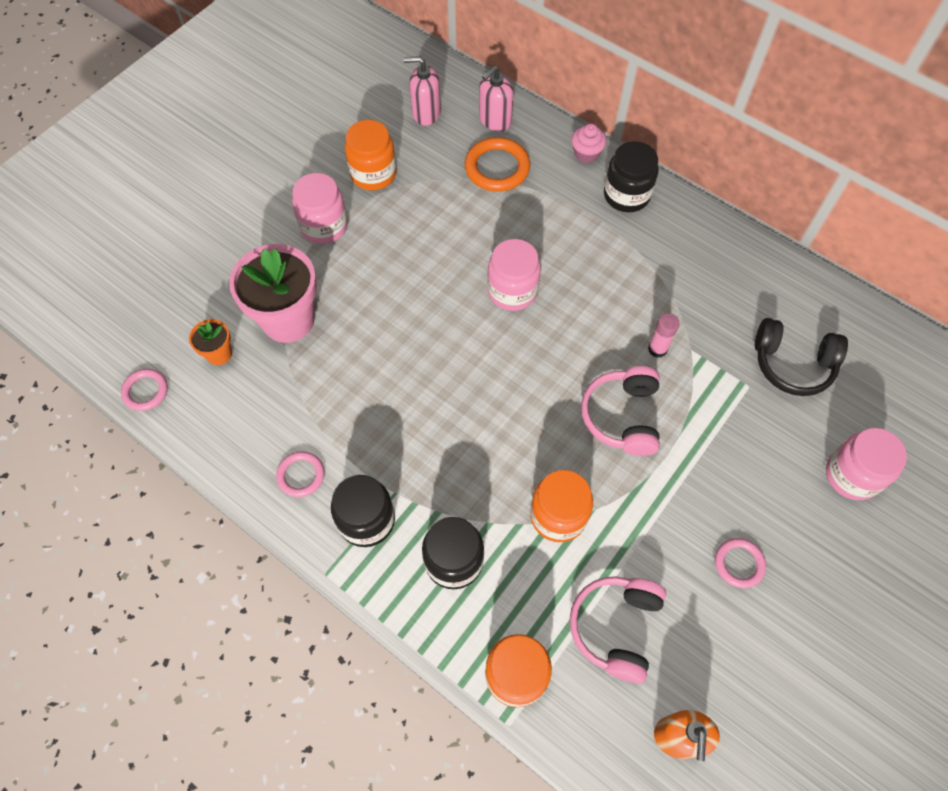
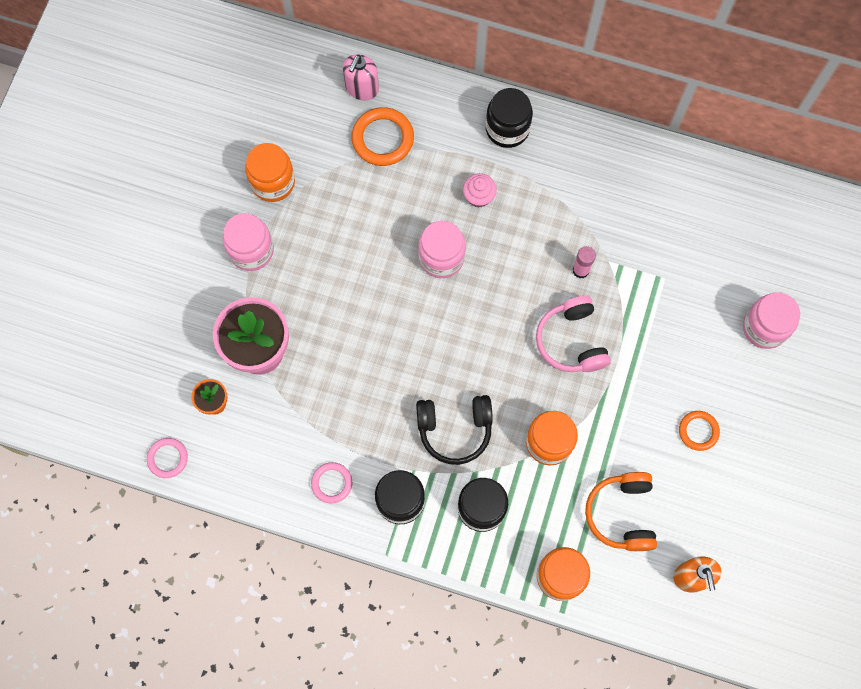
camera: 20 degrees left, 10 degrees up
(426, 113) = (295, 101): pink soap dispenser -> none
(586, 153) = (457, 97): pink cupcake -> pink cupcake (479, 196)
(616, 627) = (622, 514): pink headphones -> orange headphones
(739, 564) = (698, 431): pink ring -> orange ring
(792, 364) = (694, 246): black headphones -> black headphones (455, 429)

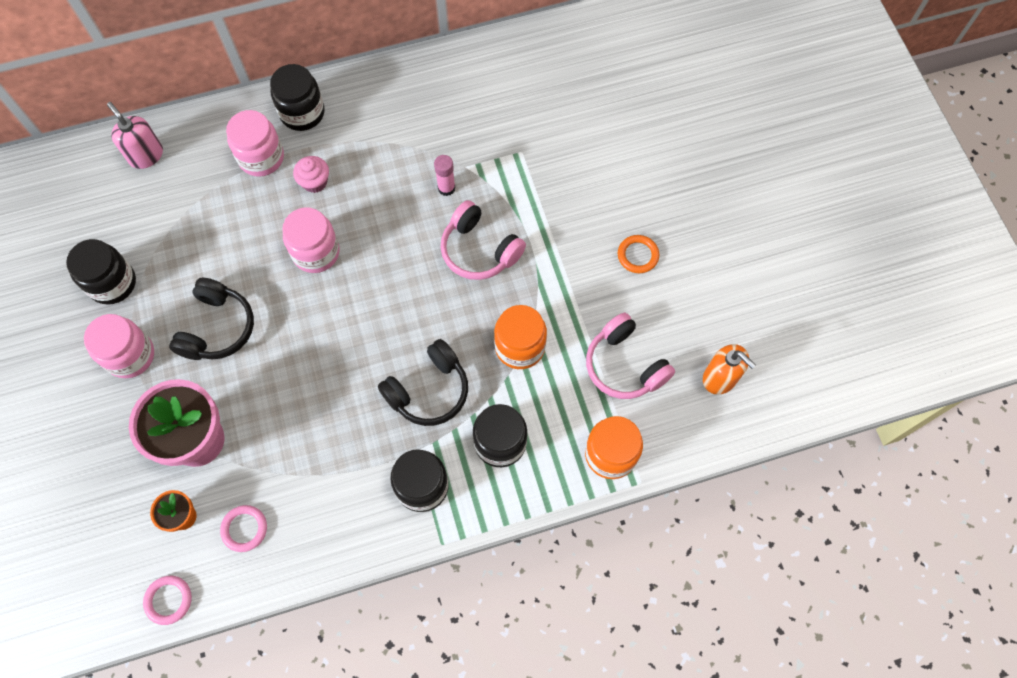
camera: 35 degrees left, 5 degrees down
(273, 182) = (112, 283): orange jar -> black jar
(328, 271) = (217, 328): none -> black headphones
(332, 483) = (347, 514): pink ring -> pink ring (244, 529)
(362, 88) = (146, 155): pink soap dispenser -> pink soap dispenser turned 150 degrees clockwise
(382, 139) = (194, 185): orange ring -> none
(622, 514) = (624, 365): orange headphones -> pink headphones
(764, 327) = (630, 140): pink jar -> pink jar (261, 158)

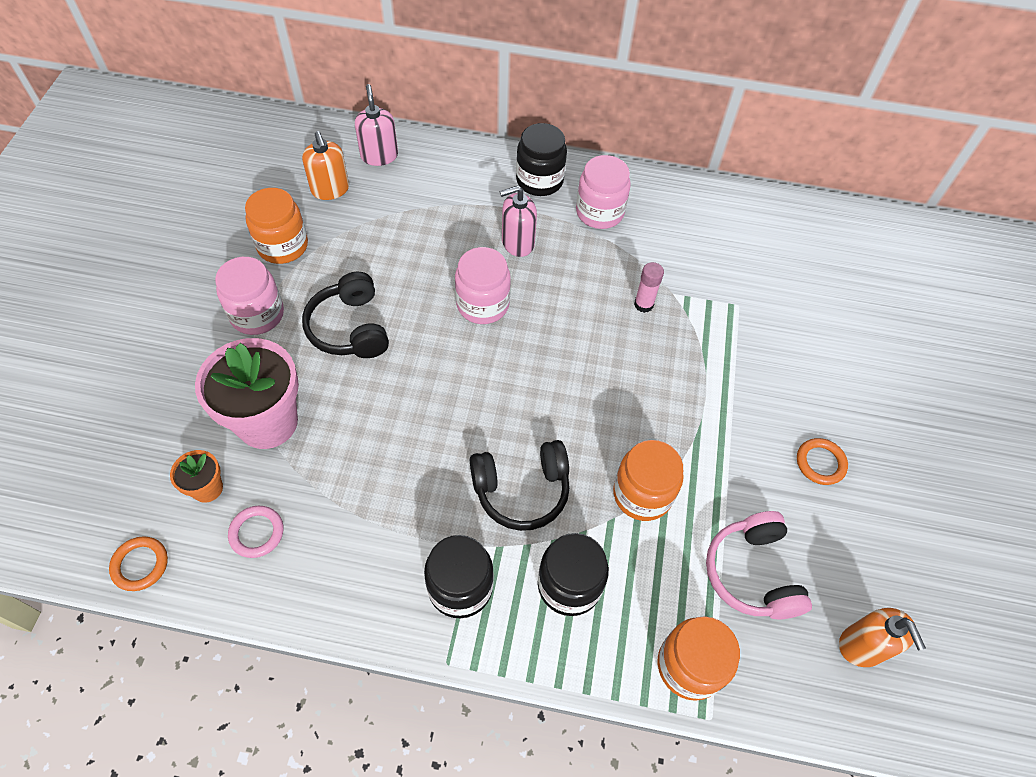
camera: 25 degrees right, 10 degrees down
(112, 283) = (283, 246): black jar -> orange jar
(121, 209) = (330, 189): none -> orange soap dispenser
(168, 600) = (140, 565): pink ring -> orange ring
(217, 328) = (350, 328): black headphones -> black headphones turned 120 degrees clockwise
(261, 158) = (480, 201): pink jar -> pink jar (599, 212)
(315, 182) = (517, 243): pink cupcake -> pink soap dispenser
(479, 250) = (648, 377): pink headphones -> none

